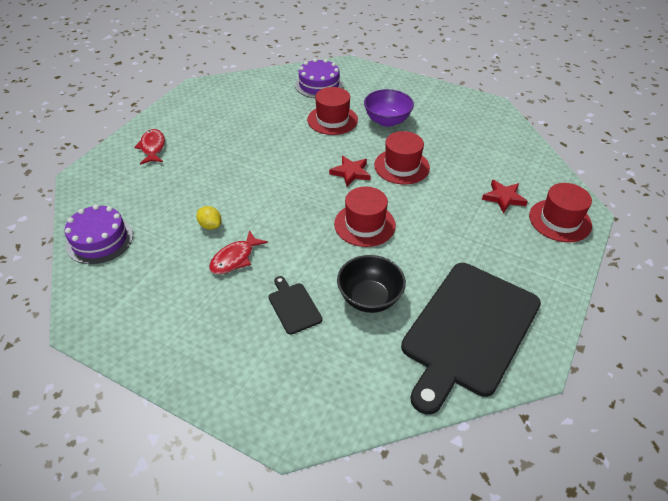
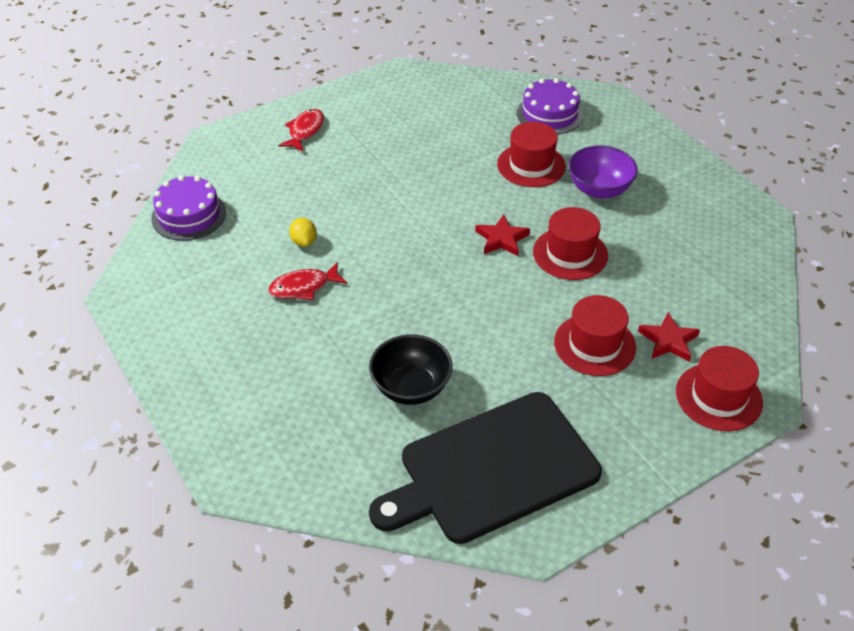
camera: 30 degrees right, 0 degrees up
(293, 306) = (326, 362): black cutting board -> none
(364, 224) = (469, 305): red hat -> red hat (594, 344)

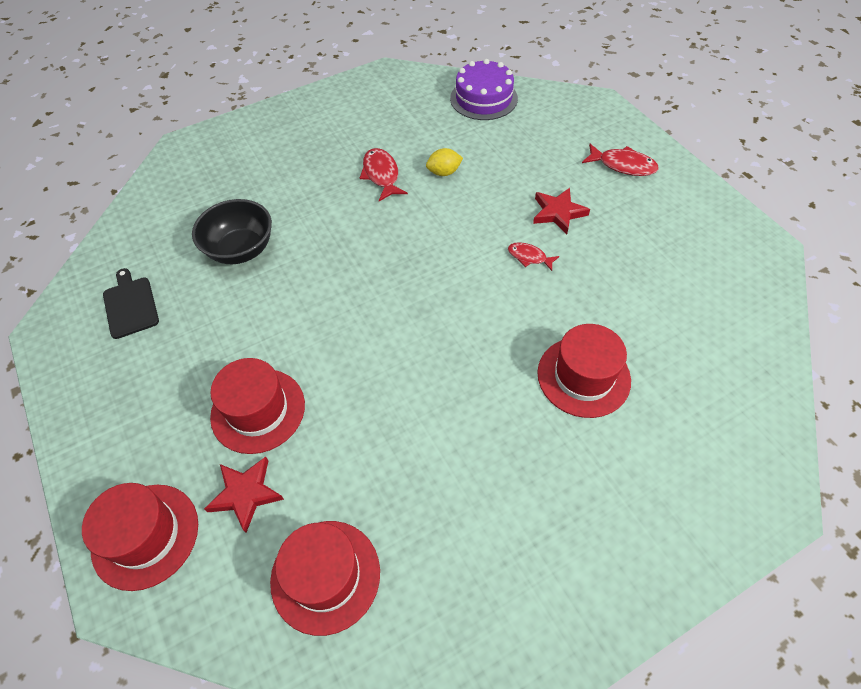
camera: 95 degrees right, 10 degrees up
(415, 188) = (529, 257): none -> red fish
(492, 469) = (130, 305): black cutting board -> black cutting board, size x0.40
(501, 239) = (440, 333): red star -> red star (558, 213)
(549, 114) = (707, 411): purple cake -> none
(570, 253) = (409, 403): red hat -> red hat (325, 576)
(599, 189) = (536, 455): purple bowl -> none

